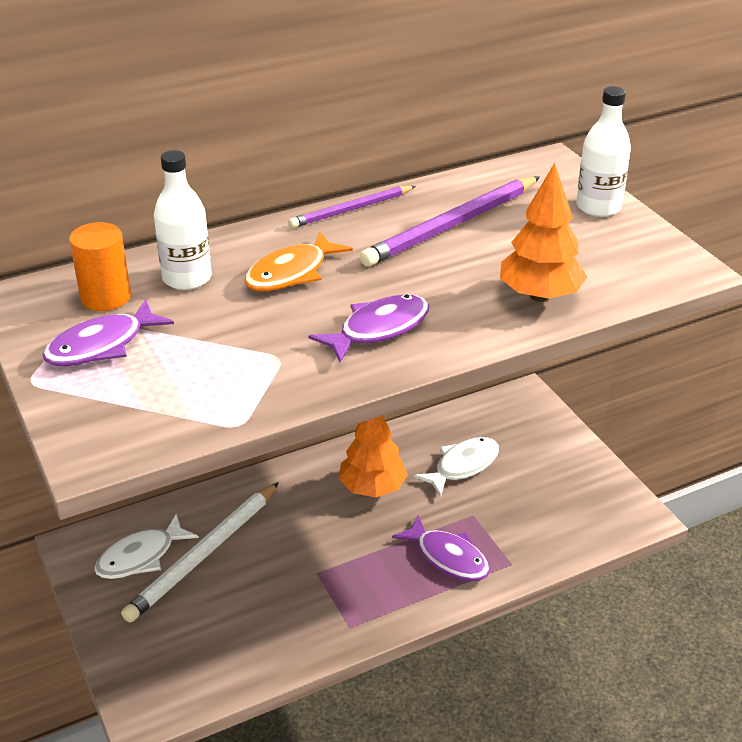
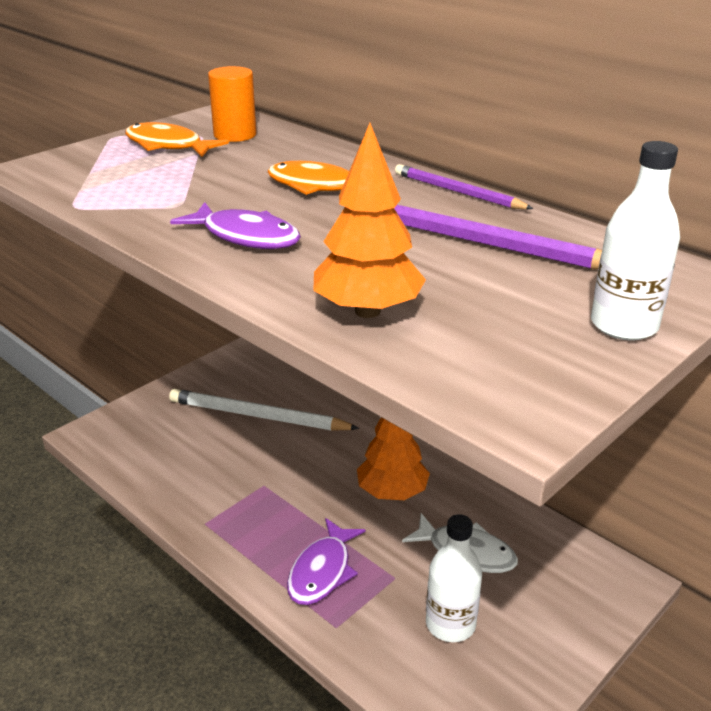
camera: 70 degrees right, 5 degrees down
(101, 345) = (168, 146): purple fish -> orange fish
(141, 557) = (242, 386): white fish -> none
(187, 278) = (281, 153): white bottle -> white bottle (450, 624)

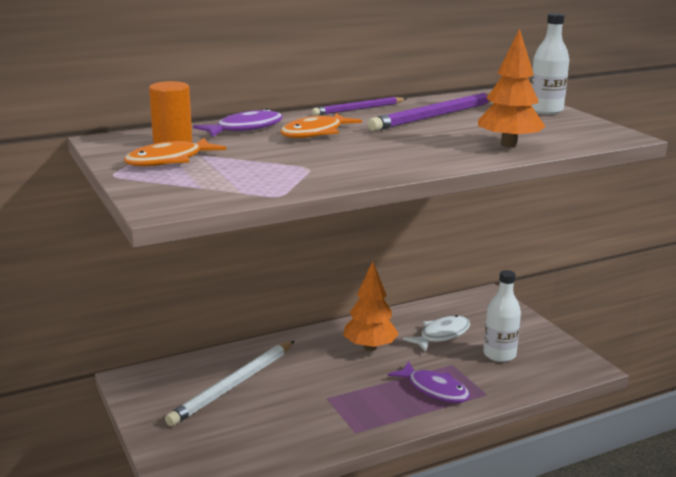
camera: 70 degrees left, 10 degrees down
(246, 237) = (385, 157): purple fish -> purple fish (245, 128)

